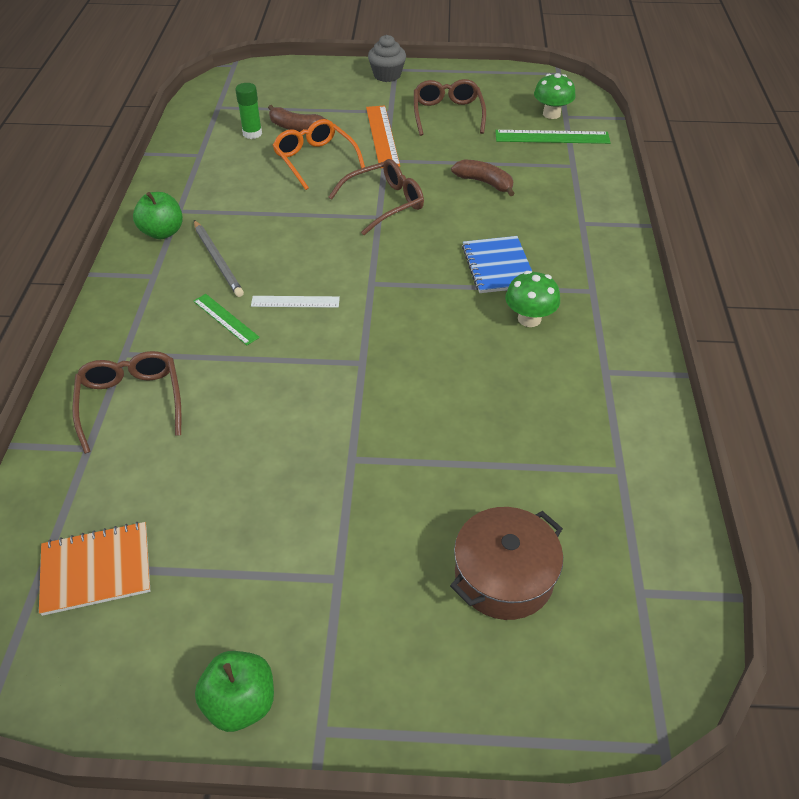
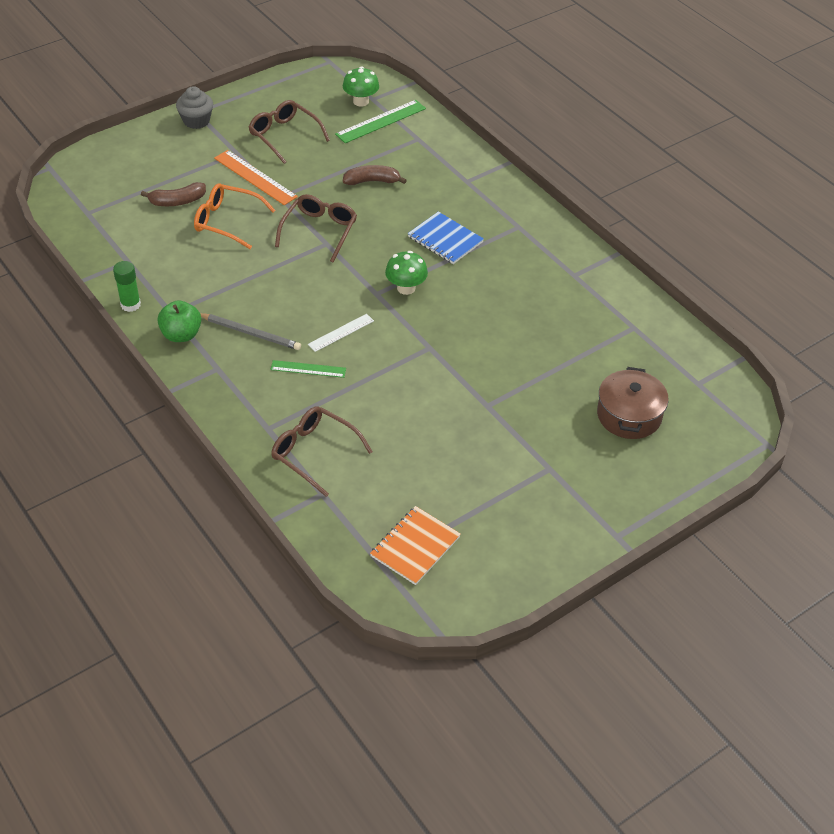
camera: 40 degrees left, 0 degrees up
(240, 702) = (566, 551): green apple -> none
(252, 133) = (148, 223): green glue stick -> green glue stick (130, 305)
(529, 319) = (500, 265): green mushroom -> green mushroom (406, 288)

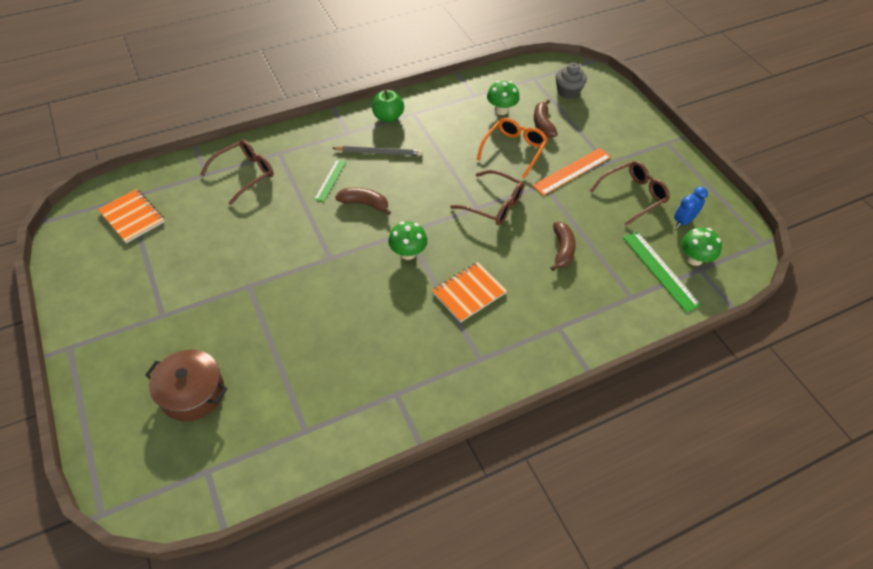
camera: 100 degrees right, 5 degrees up
(130, 305) = (426, 95): green glue stick -> none
(155, 236) = (501, 110): none -> green mushroom
(196, 121) = (654, 141): grey cupcake -> grey cupcake (568, 92)
(250, 333) = (379, 152): grey pencil -> grey pencil turned 120 degrees counterclockwise
(313, 106) = (683, 221): none -> blue clock
(341, 332) = (364, 203): white ruler -> brown banana
(445, 239) = (469, 293): blue notebook -> orange notebook

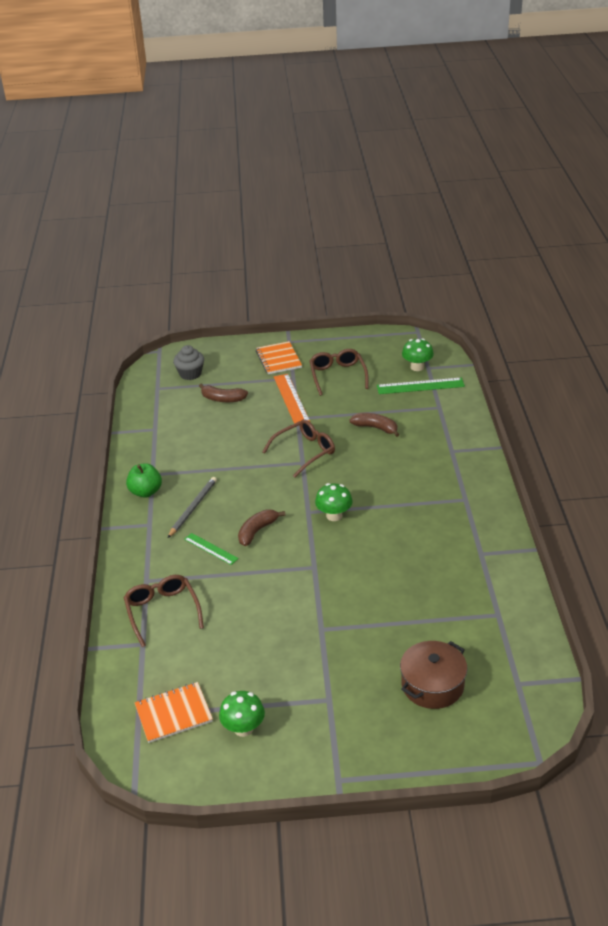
camera: 65 degrees left, 15 degrees down
(469, 293) = (396, 489): orange notebook -> orange notebook (278, 359)
(501, 110) = (187, 418): green mushroom -> green mushroom (243, 728)
(514, 150) = (245, 424): orange glasses -> none
(683, 221) = (378, 360): blue clock -> none

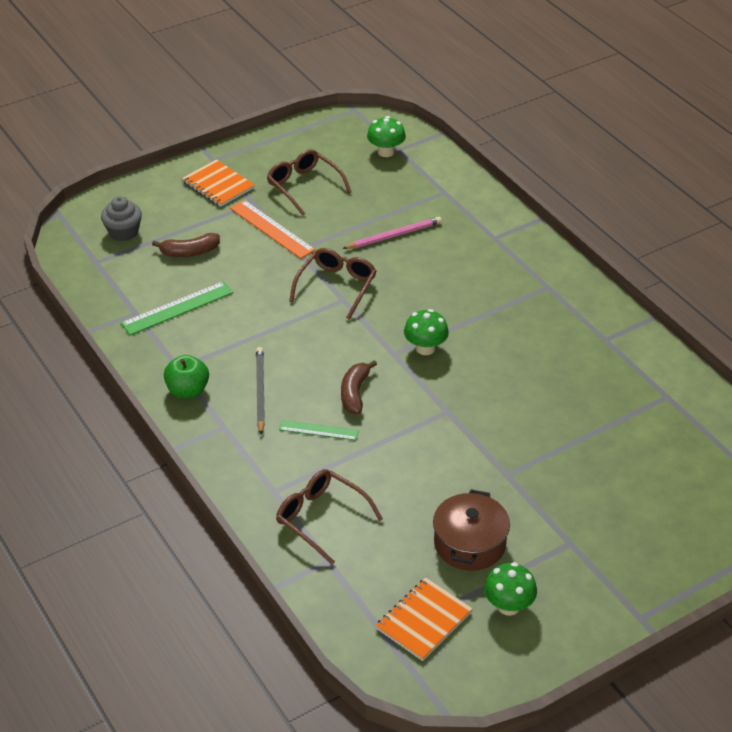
camera: 30 degrees left, 5 degrees up
(375, 428) = (394, 235): brown banana -> pink pencil
(420, 386) = (406, 173): green ruler -> green ruler (177, 308)
(432, 685) = (658, 490): brown pot -> brown pot (469, 543)

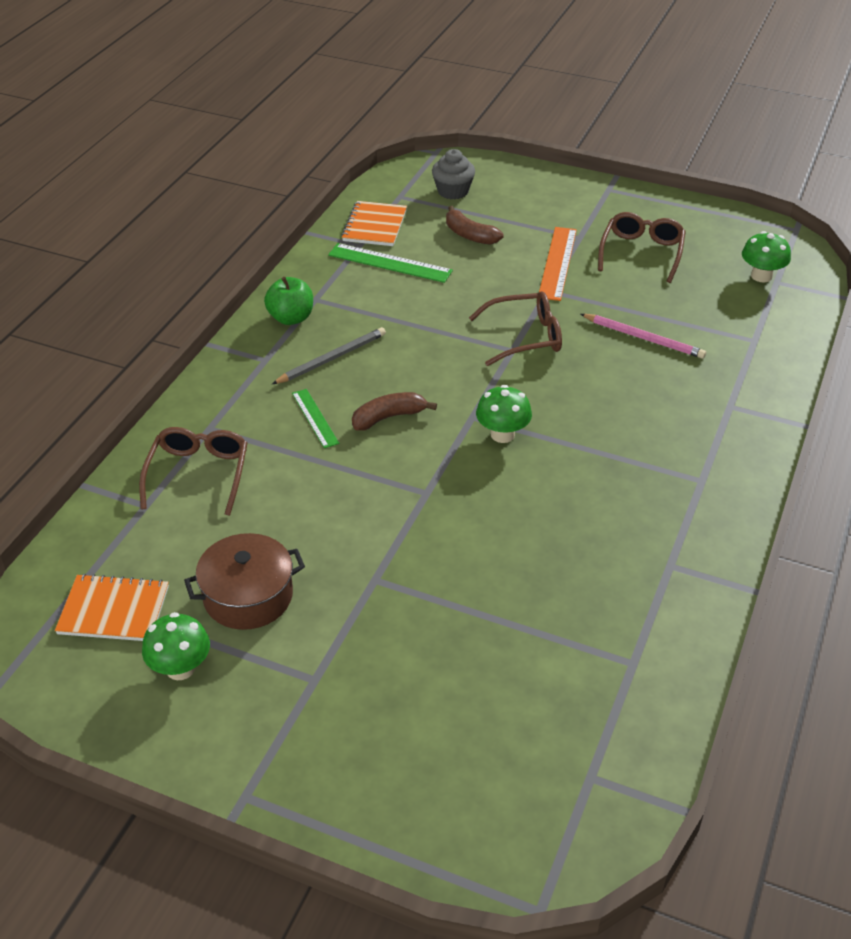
camera: 55 degrees right, 0 degrees up
(218, 185) = (578, 207): orange notebook -> orange notebook (374, 226)

